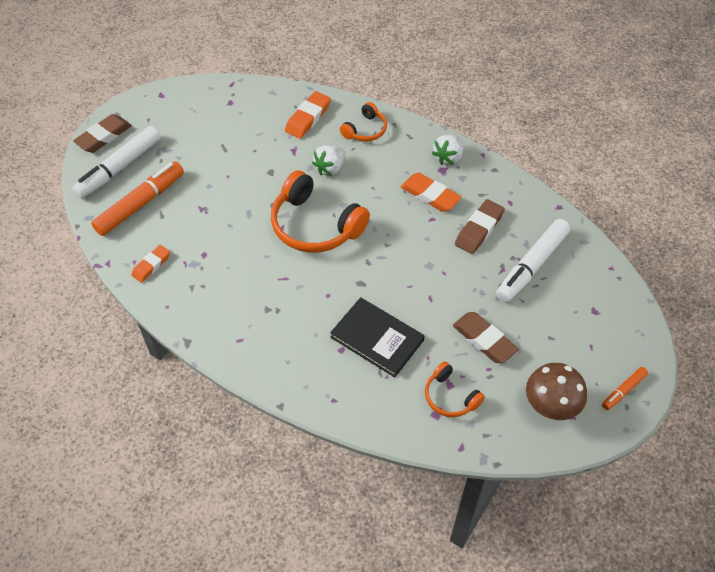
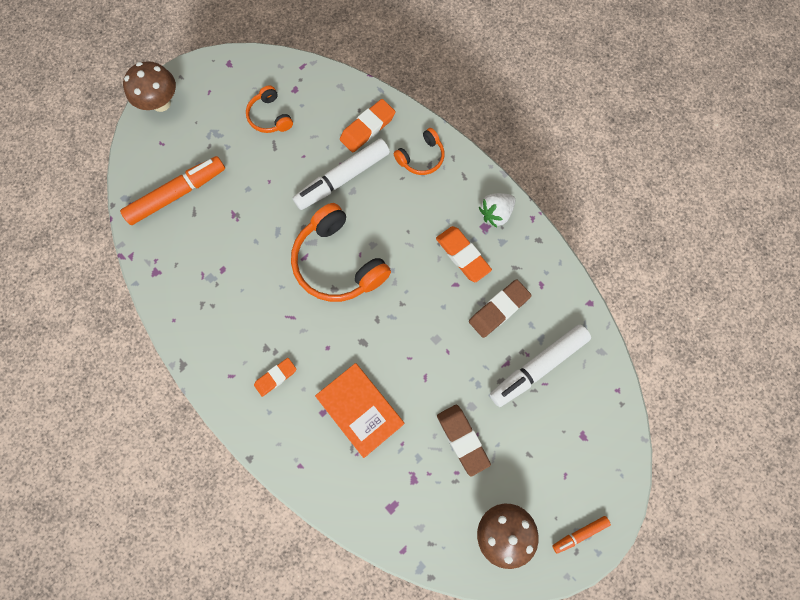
camera: 15 degrees right, 20 degrees up
(104, 136) = (161, 103): brown eraser -> brown mushroom
(119, 168) = (167, 146): white marker -> white marker (342, 178)
(151, 265) = (170, 269): orange eraser -> orange eraser (275, 377)
(330, 168) = (372, 197): white strawberry -> none
(377, 339) = (360, 410): black book -> orange book
(450, 397) = (409, 493): orange headphones -> orange headphones (269, 117)

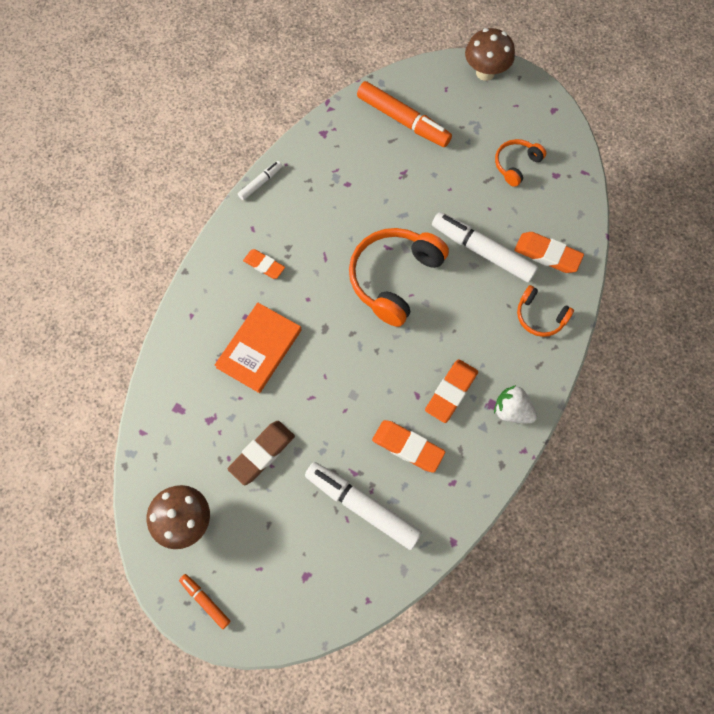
camera: 70 degrees right, 5 degrees down
(183, 351) = (260, 183): none -> white marker
(499, 309) = (408, 447): brown eraser -> orange eraser

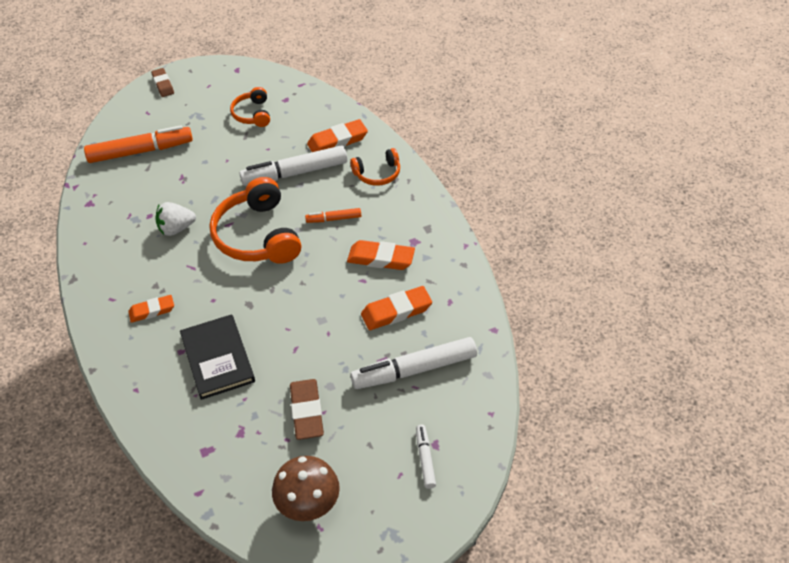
camera: 50 degrees left, 20 degrees down
(205, 601) = (391, 533): orange marker -> orange marker (334, 219)
(259, 348) = (217, 358): orange book -> black book
(260, 183) = (79, 269): white marker -> white marker (425, 459)
(451, 392) = (381, 258): orange eraser -> orange eraser turned 60 degrees counterclockwise
(485, 72) = (163, 85): brown mushroom -> brown eraser
(512, 410) = (430, 233): white strawberry -> white strawberry (176, 228)

